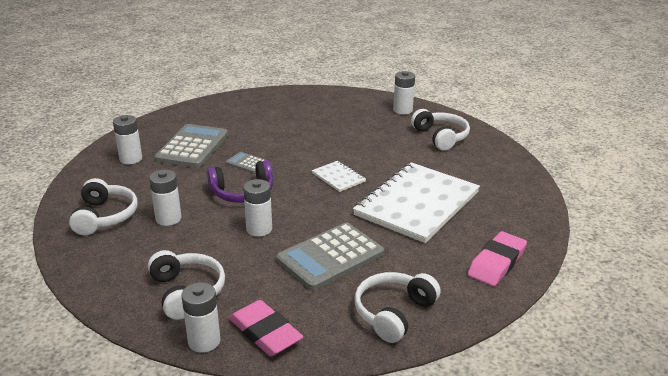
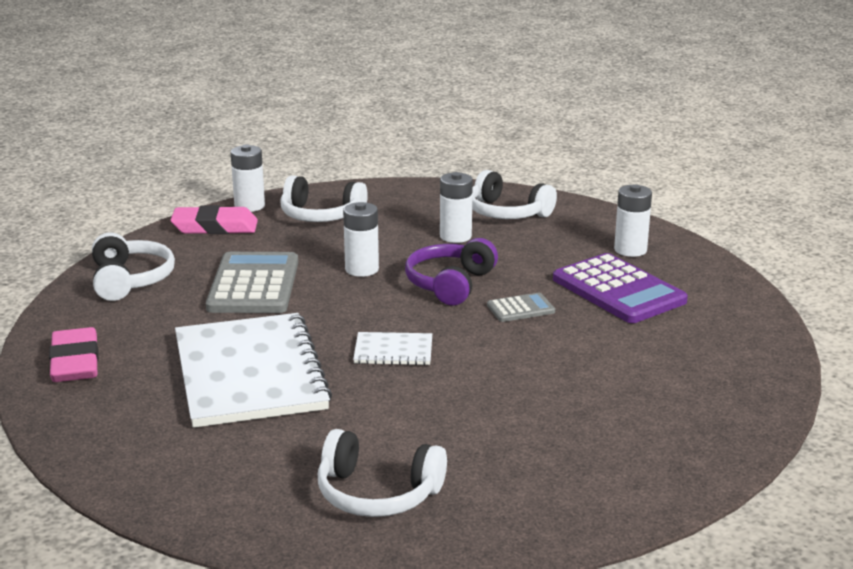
camera: 130 degrees right, 5 degrees down
(192, 147) = (618, 290): grey calculator -> purple calculator
(402, 110) = (530, 512): white battery -> none

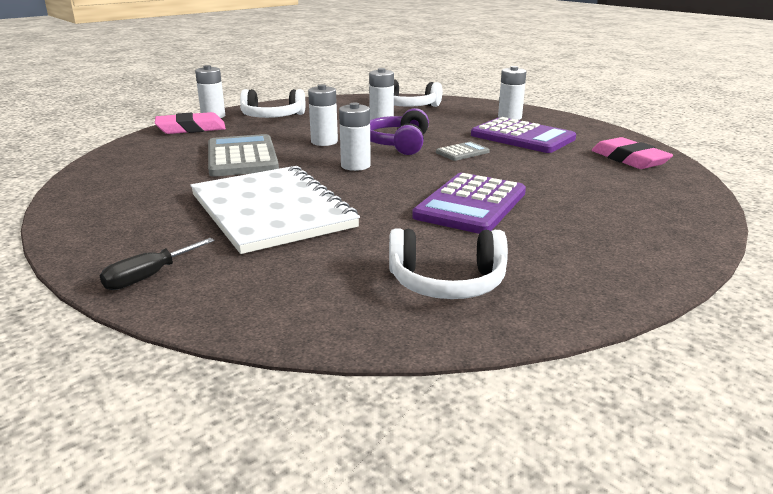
camera: 15 degrees left, 0 degrees up
(75, 362) = (101, 220): pink eraser -> pink eraser (629, 159)
(99, 441) = (149, 277): none -> black screwdriver
(130, 280) = (132, 163): white headphones -> none
(377, 315) = (355, 166): none -> white battery
(393, 351) = (385, 185): white notebook -> none
(472, 395) = (470, 204): none -> purple calculator

